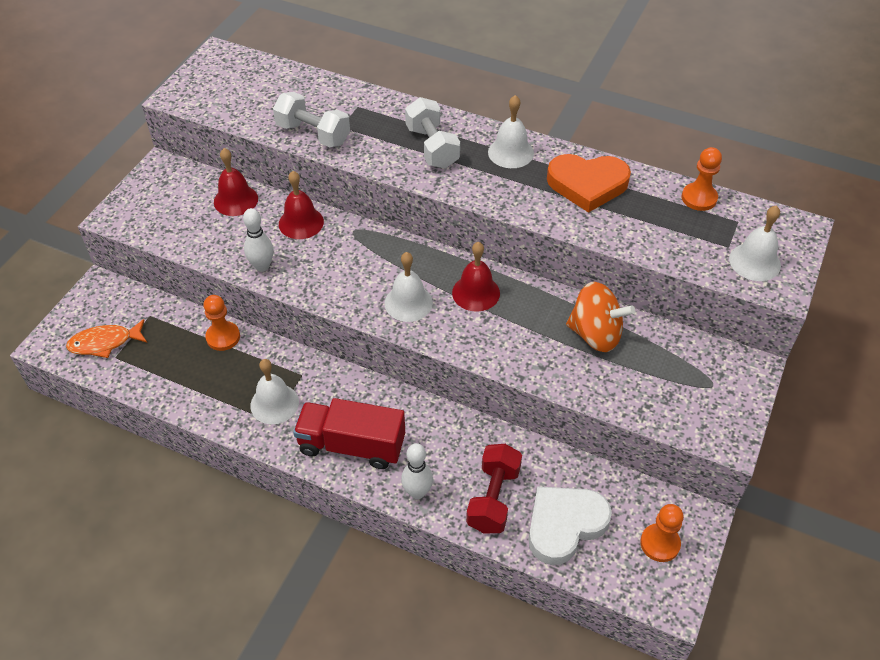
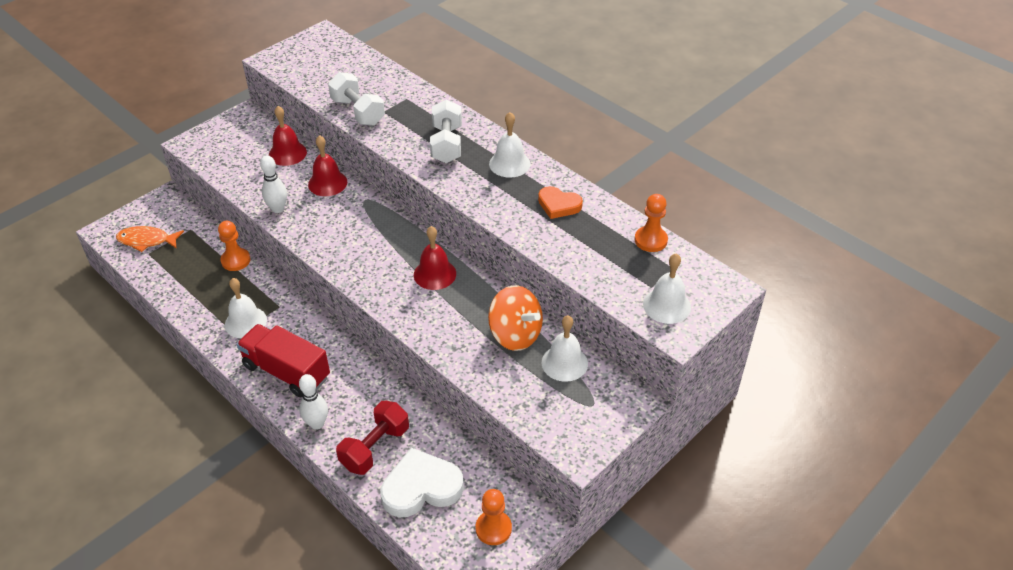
camera: 20 degrees right, 5 degrees down
(408, 303) = (375, 267): white bell -> white bell (564, 363)
(587, 184) = (558, 205): orange heart -> orange heart, size x0.61

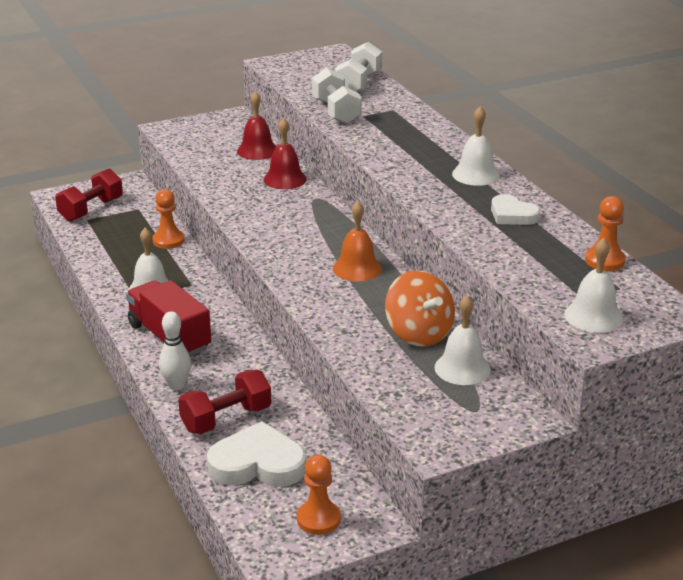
camera: 20 degrees right, 15 degrees down
(147, 240) = (91, 210): orange fish -> red dumbbell
(278, 209) = (223, 190): white bowling pin -> none
(435, 274) = (357, 268): red bell -> orange bell
(446, 144) = (415, 149): white dumbbell -> white dumbbell (358, 84)
(558, 205) = (512, 215): orange heart -> white heart

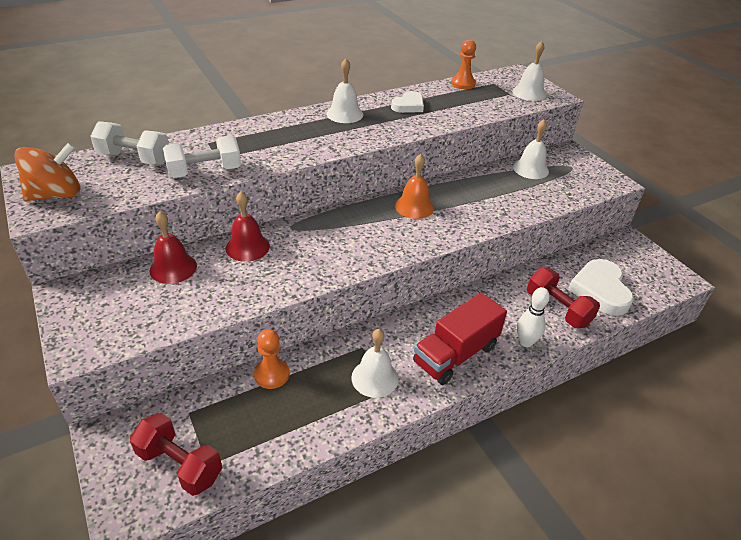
camera: 95 degrees left, 10 degrees up
(318, 519) = (638, 262): orange pawn -> none
(418, 334) = (497, 183): orange spinning top -> orange spinning top (56, 195)

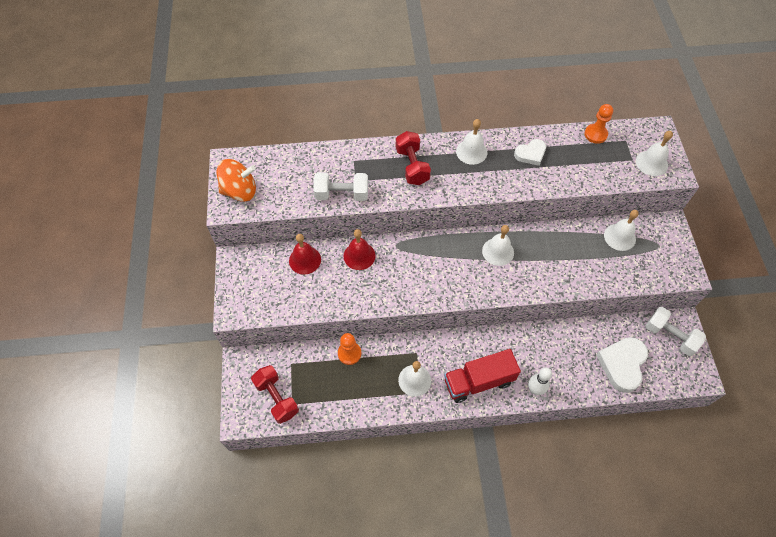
camera: 25 degrees right, 20 degrees up
(134, 159) = (298, 166): white dumbbell -> white dumbbell (670, 336)
(414, 206) = (498, 251): orange bell -> white bell
(557, 309) = (576, 370): red dumbbell -> red dumbbell (412, 166)

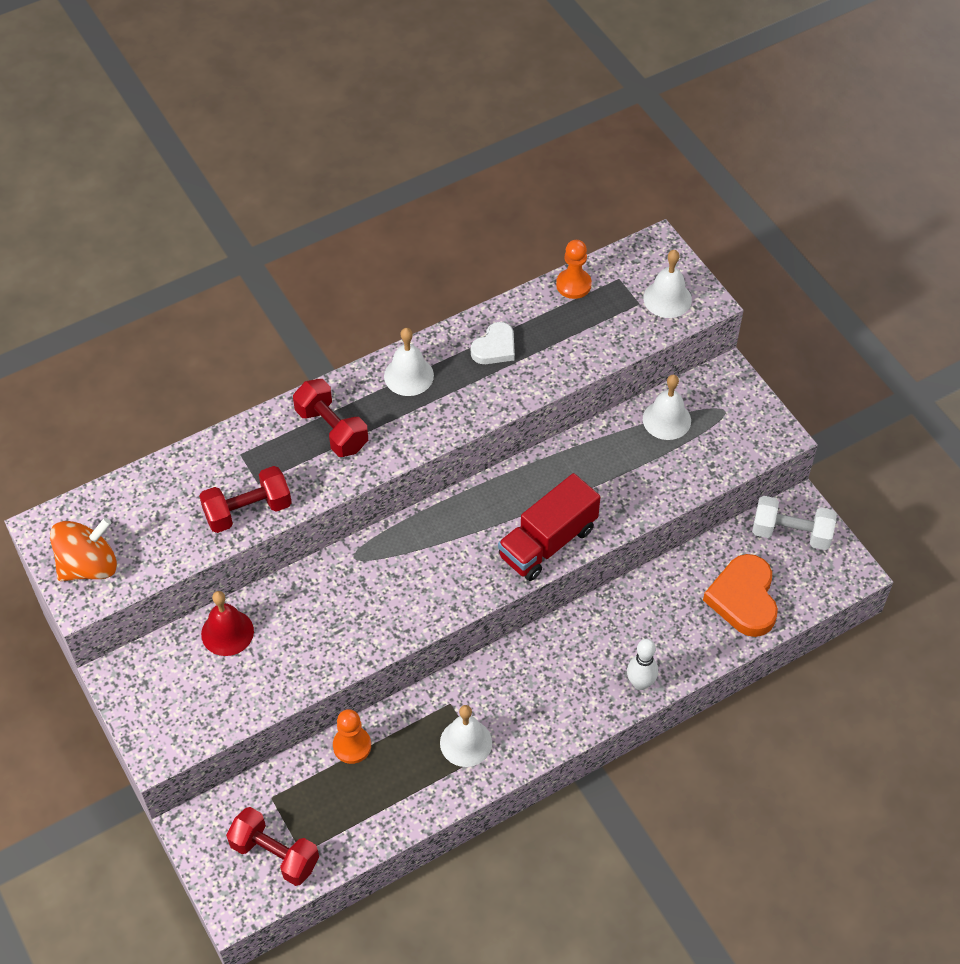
camera: 25 degrees left, 5 degrees down
(342, 194) = (248, 511): white dumbbell -> red dumbbell
(359, 256) = (307, 593): red bell -> none
(478, 381) = (557, 705): red truck -> red truck (548, 542)
(498, 251) = (506, 507): white bell -> none
(622, 364) = (743, 599): white heart -> orange heart

